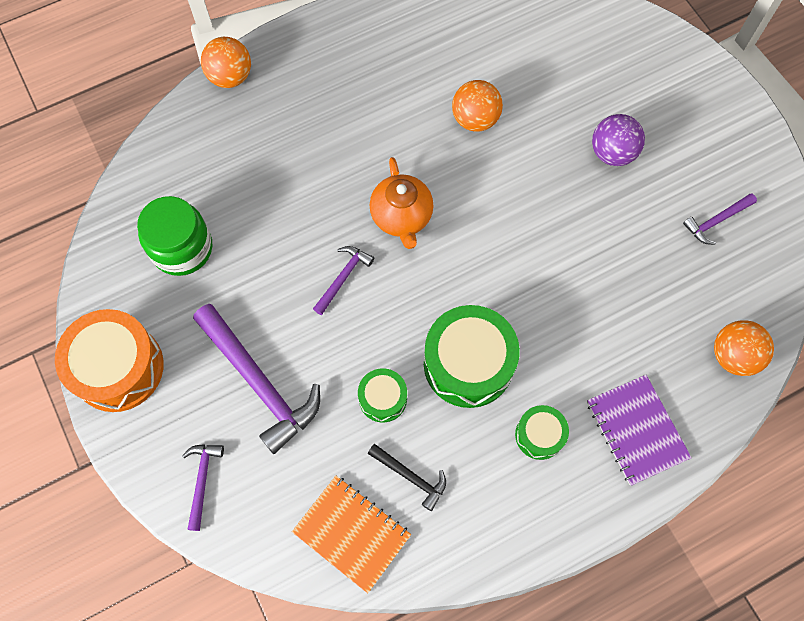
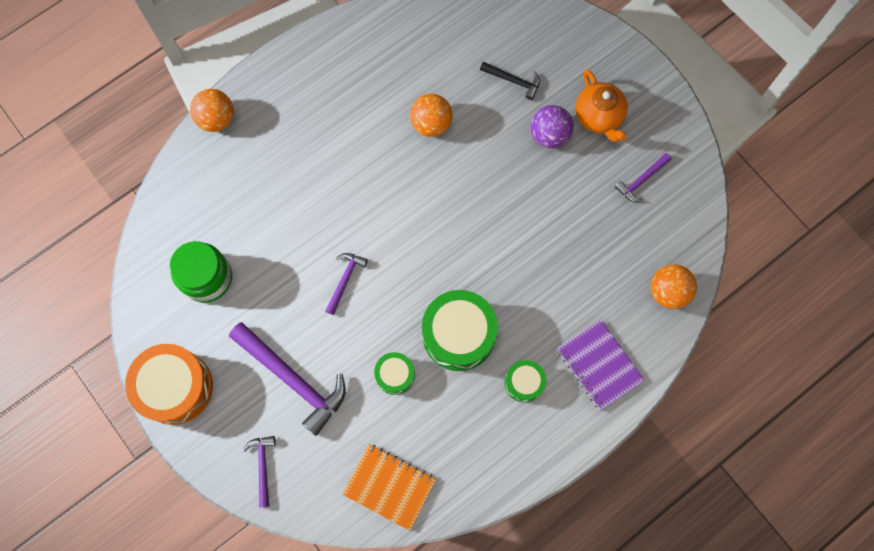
camera: 10 degrees left, 5 degrees up
(402, 217) = (384, 220): orange teapot -> orange teapot (599, 117)
(411, 477) = (428, 434): black hammer -> black hammer (513, 81)

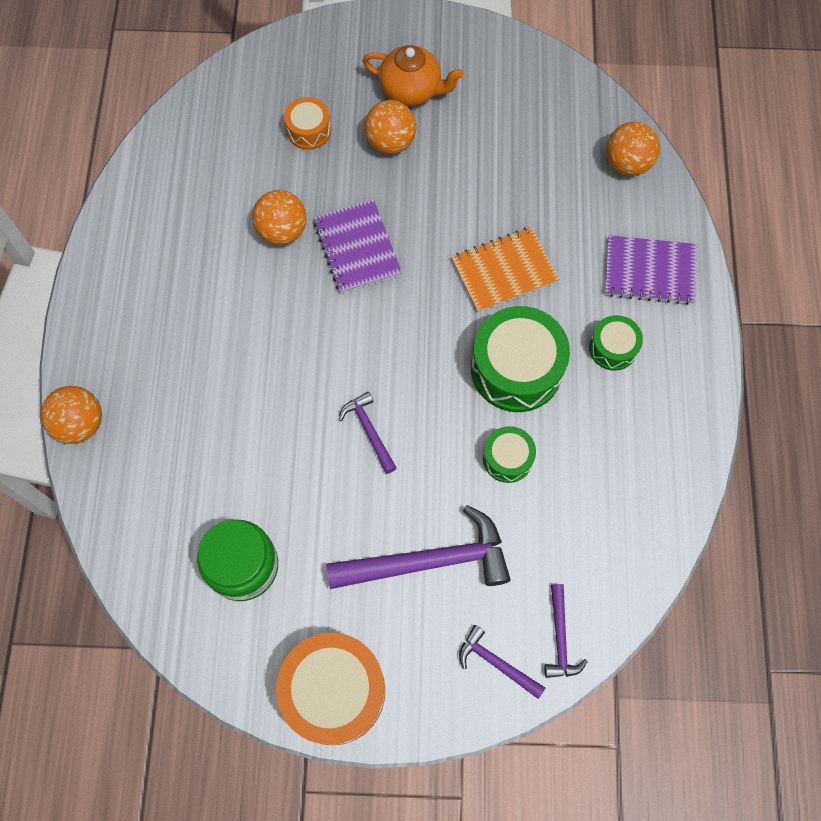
camera: 50 degrees left, 5 degrees down
(389, 486) = (617, 551): orange notebook -> orange notebook (504, 271)
(458, 176) = (357, 248): none -> purple notebook
(513, 81) = (309, 130): black hammer -> orange drum
(549, 135) = (390, 142): purple ball -> orange ball
(641, 180) = (504, 104): purple hammer -> purple hammer (560, 638)

